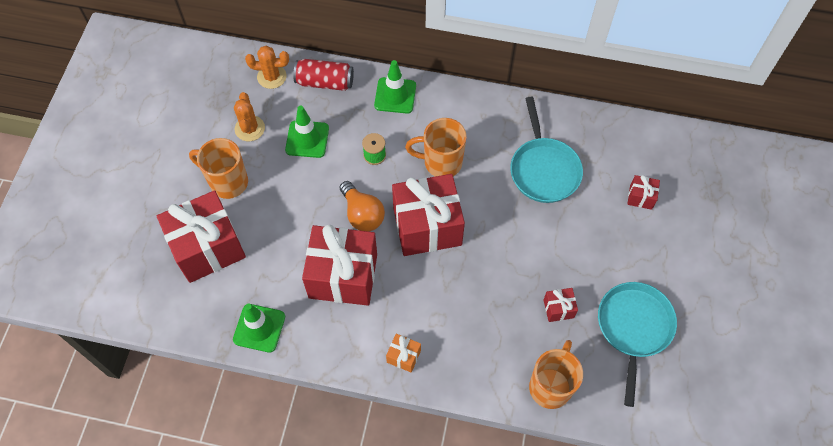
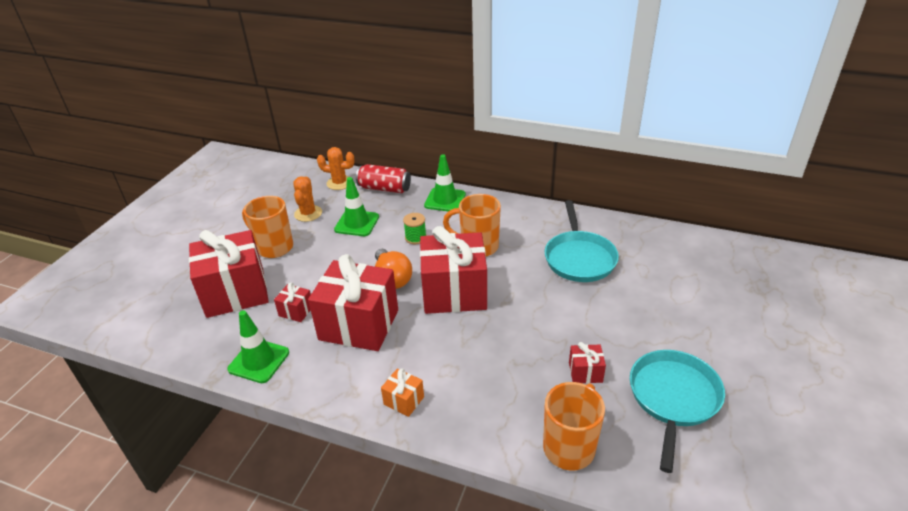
camera: 10 degrees right, 25 degrees down
(640, 197) = (680, 285): red gift -> red gift (296, 311)

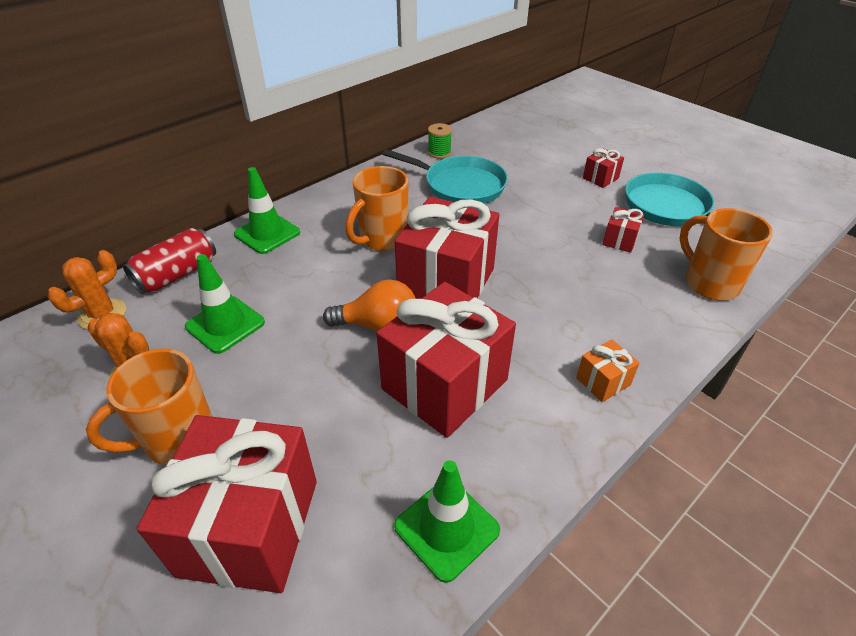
camera: 65 degrees left, 5 degrees up
(296, 311) = (365, 449): red gift -> red gift (600, 178)
(415, 238) = (316, 280): green spool -> green spool (439, 152)

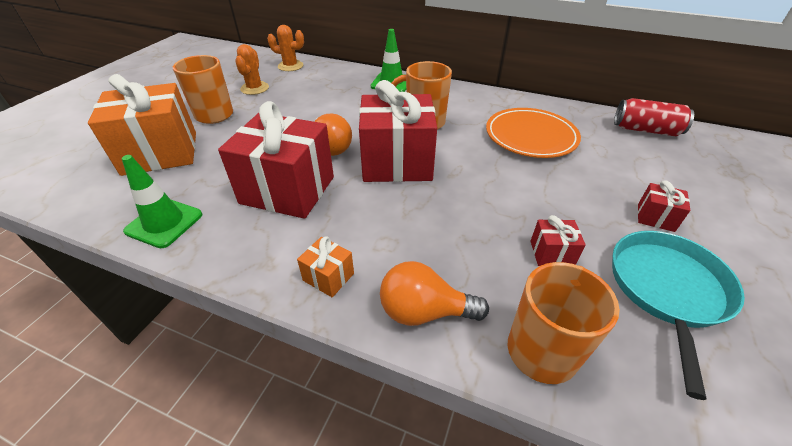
camera: 65 degrees right, 0 degrees up
(177, 274) = (333, 72): red can -> red can (646, 130)
(225, 324) = (301, 98): green traffic cone -> none
(249, 527) = (160, 153): red gift -> orange gift
(439, 152) = (566, 114): green spool -> none
(460, 186) = (530, 136): turquoise pan -> orange plate
(661, 330) = (424, 311): none -> orange light bulb

